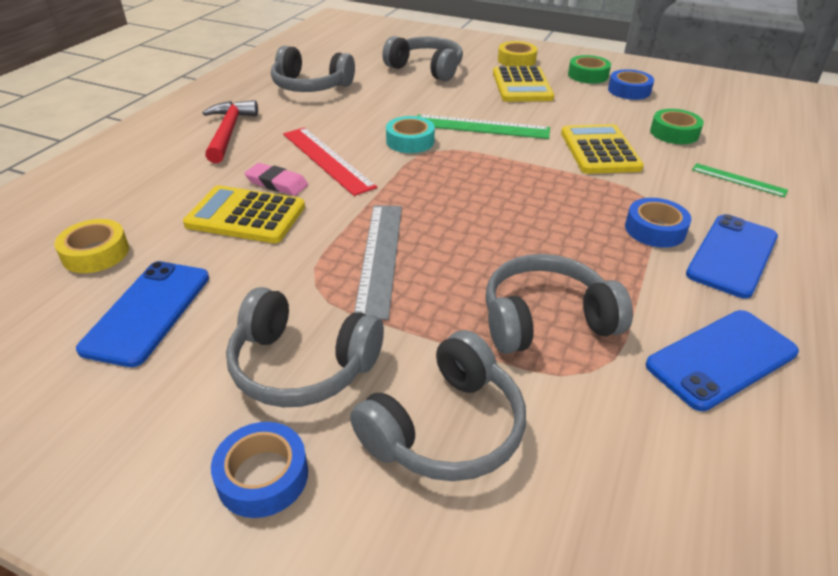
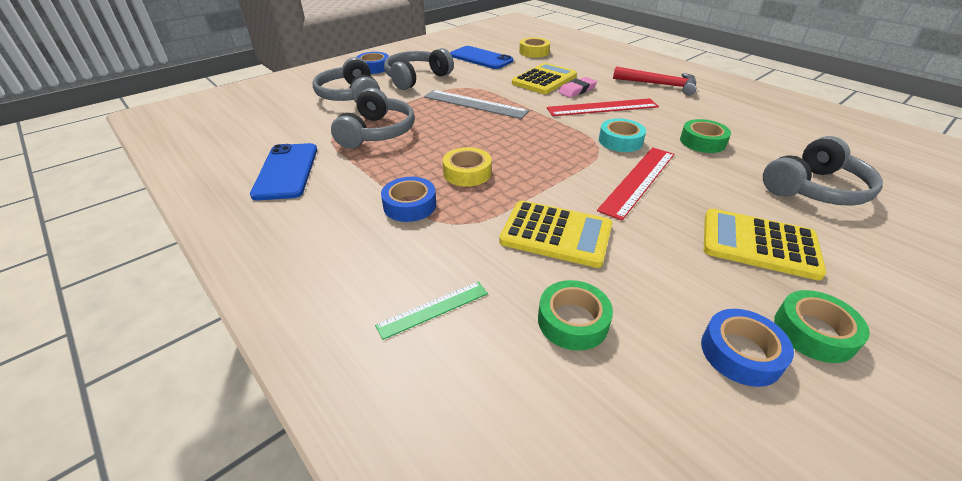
camera: 115 degrees right, 0 degrees up
(311, 86) = (752, 121): grey headphones -> none
(378, 105) = (702, 142): none -> green tape
(481, 127) = (638, 181): green ruler -> red ruler
(516, 60) = (874, 275): yellow tape -> yellow tape (467, 173)
(732, 255) = (345, 227): blue phone -> none

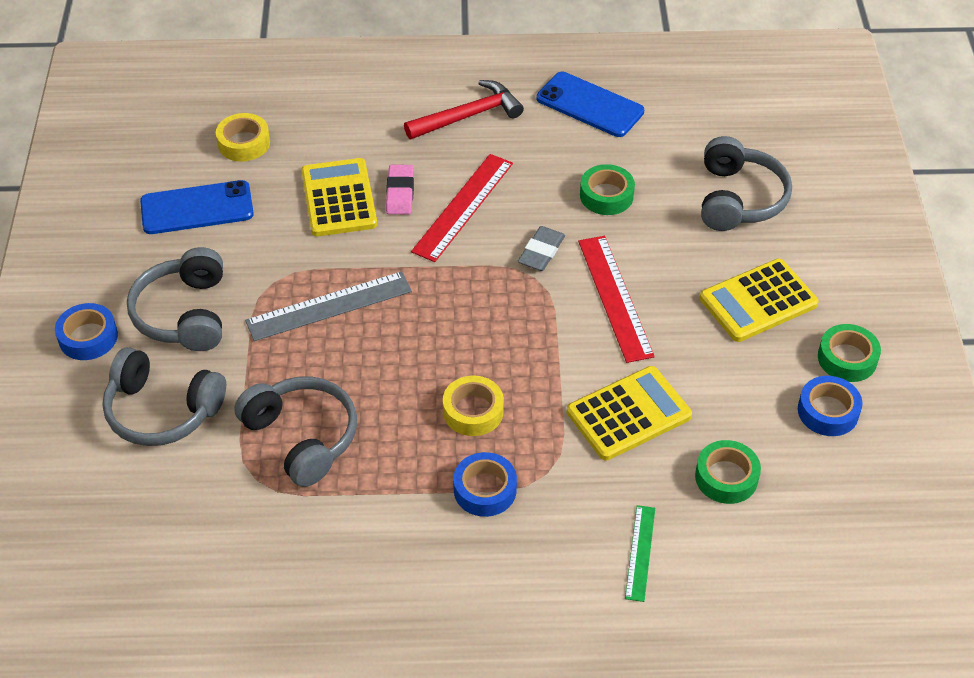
camera: 50 degrees left, 10 degrees up
(286, 171) = (309, 562): blue phone -> blue phone (589, 105)
(620, 141) = (541, 252): turquoise tape -> grey eraser

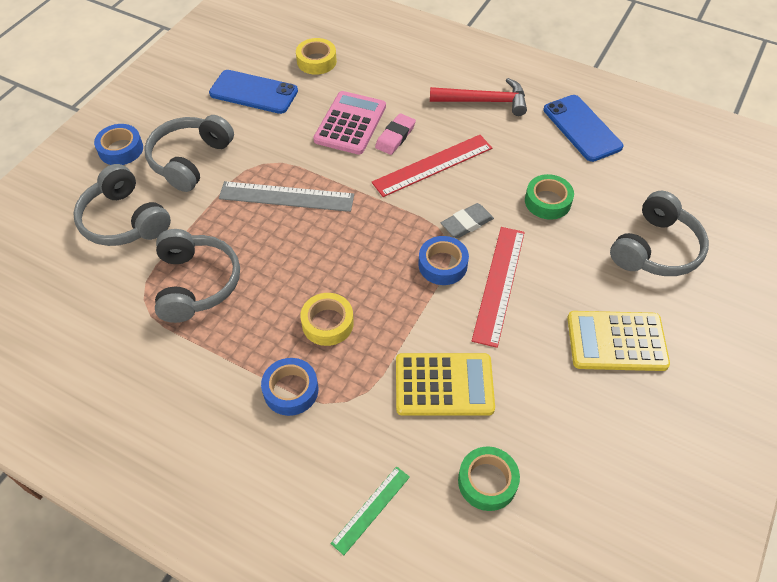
camera: 30 degrees right, 5 degrees up
(339, 198) = (350, 123): yellow calculator -> pink calculator
(828, 411) = (616, 468): blue tape -> blue tape (442, 265)
(847, 358) = (664, 429): green tape -> none

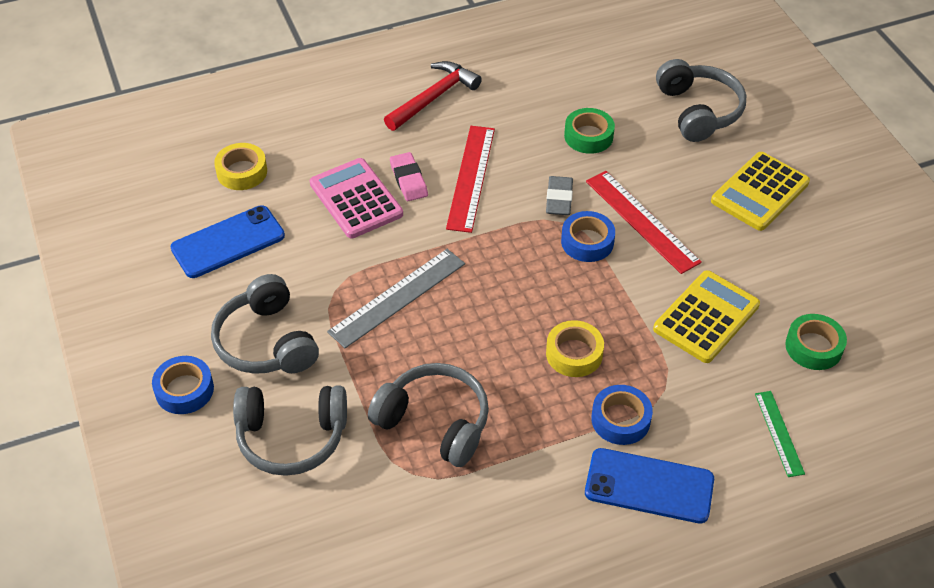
camera: 50 degrees left, 5 degrees down
(582, 128) = (533, 63): blue phone -> blue phone (649, 486)

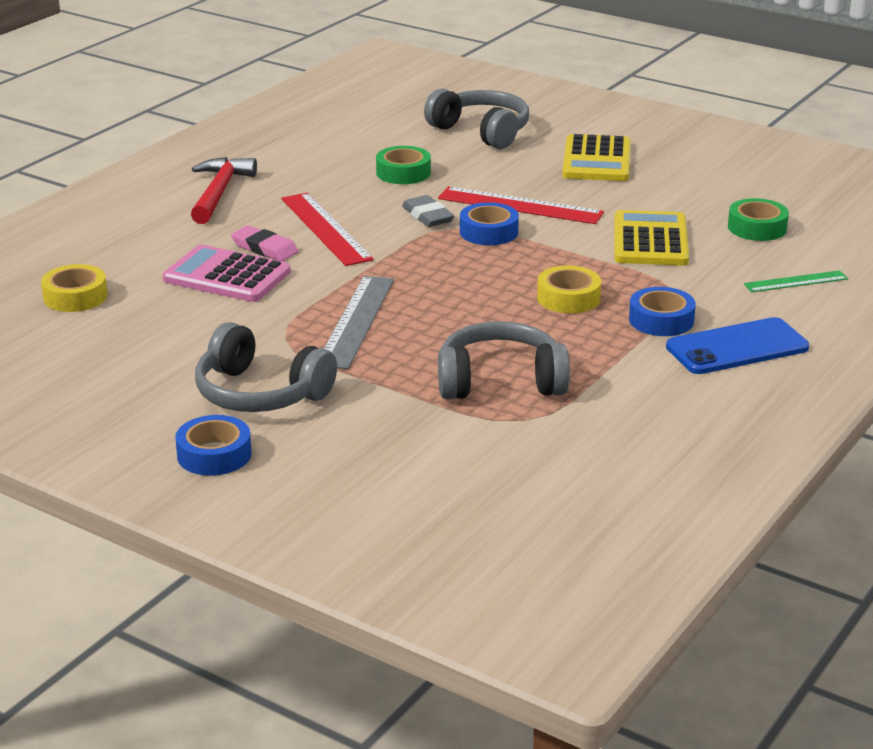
camera: 35 degrees left, 20 degrees down
(228, 242) = (125, 345): blue phone -> none
(291, 437) = (373, 442): grey headphones -> none
(779, 433) = (796, 282): green ruler -> green ruler turned 60 degrees counterclockwise

